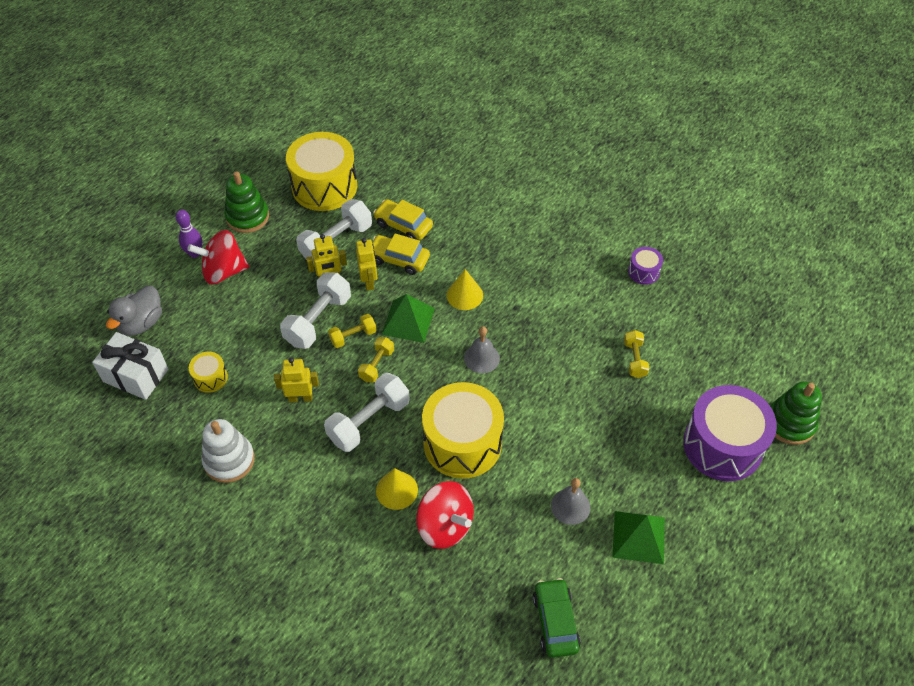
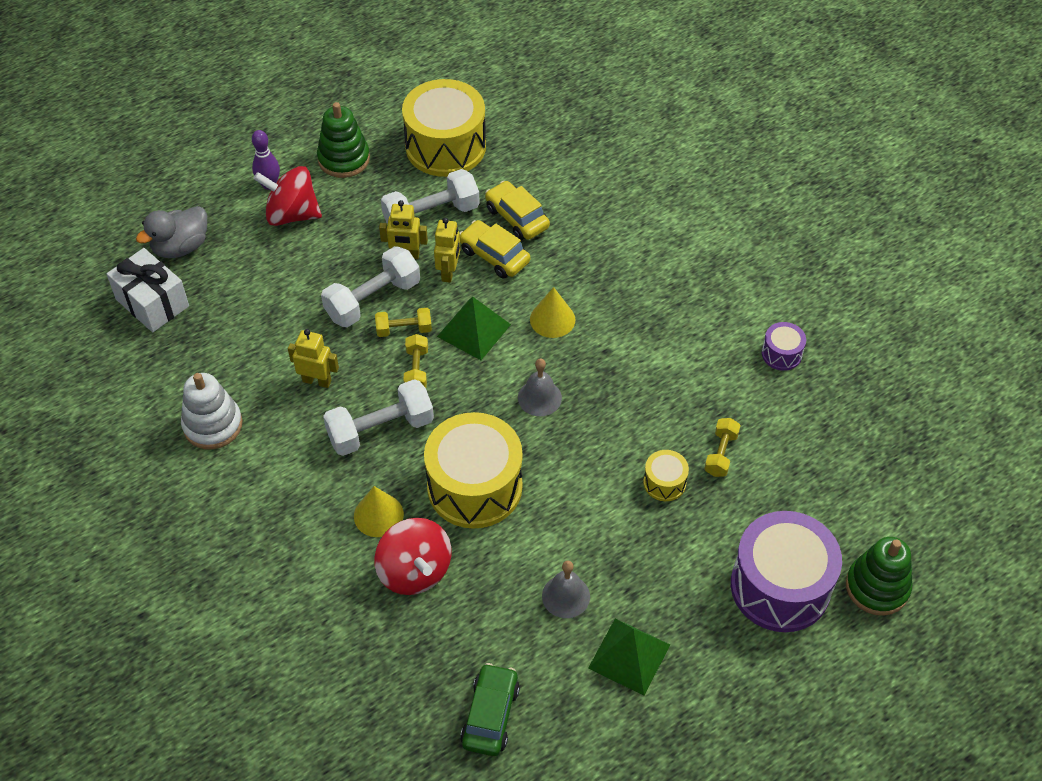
camera: 20 degrees right, 0 degrees up
(210, 378) = (229, 329): yellow drum -> yellow drum (664, 482)
(377, 365) = (416, 370): yellow dumbbell -> yellow dumbbell turned 45 degrees counterclockwise

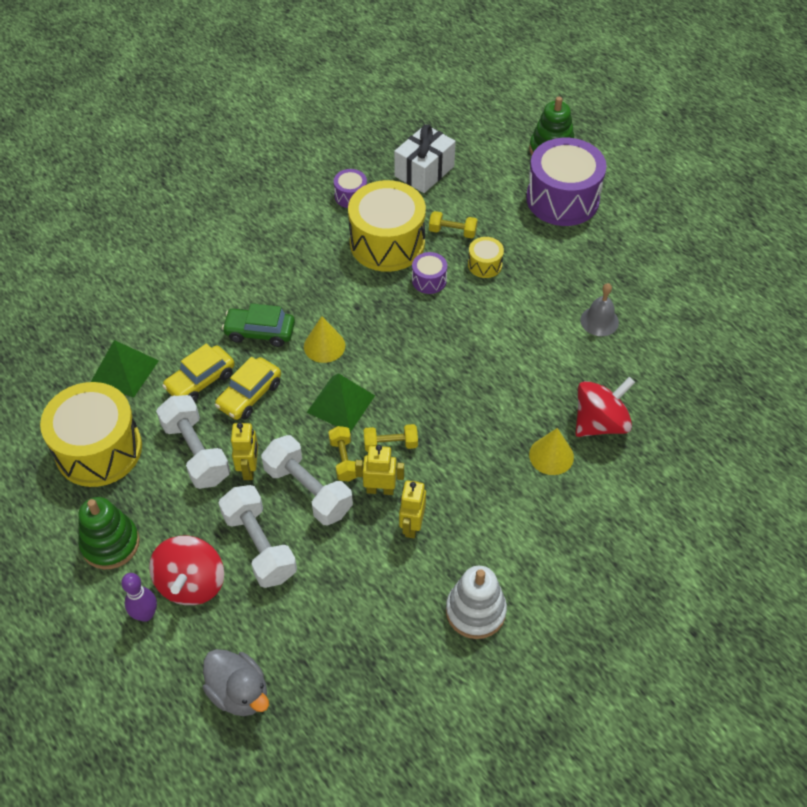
camera: 95 degrees left, 0 degrees up
(152, 303) = (322, 706): white gift -> white gift (424, 171)
(380, 430) = (461, 465): white dumbbell -> white dumbbell (260, 546)
(449, 272) = (270, 430): yellow robot -> yellow robot (380, 489)
(474, 486) = (510, 388): yellow drum -> yellow drum (387, 243)
(490, 715) = (711, 361): green car -> green car (260, 332)
(539, 397) = (412, 349): grey bell -> none
(629, 656) = (640, 281): green pyramid -> green pyramid (125, 371)
(642, 422) = (429, 280): none -> purple drum

